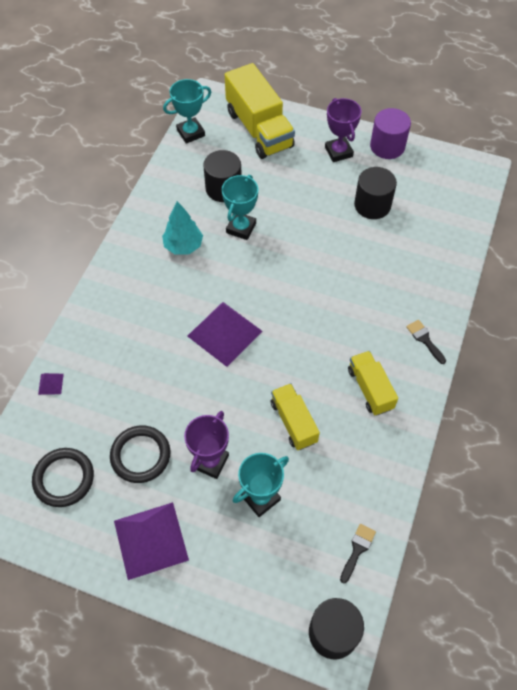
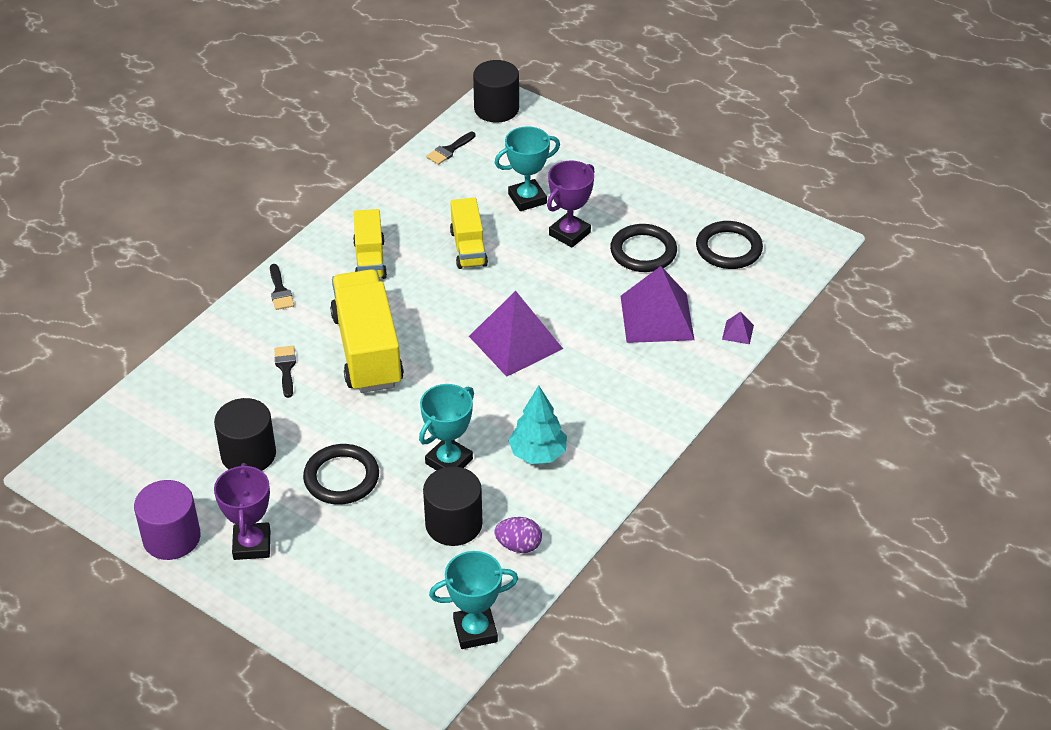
camera: 165 degrees left, 15 degrees down
(151, 540) = (645, 190): purple pyramid -> purple pyramid (656, 317)
(179, 184) = (518, 545): none -> purple egg
(259, 129) = (359, 612): yellow truck -> yellow truck (367, 350)
(305, 202) = (341, 478): none -> black ring
(383, 273) = (286, 368): none -> black brush

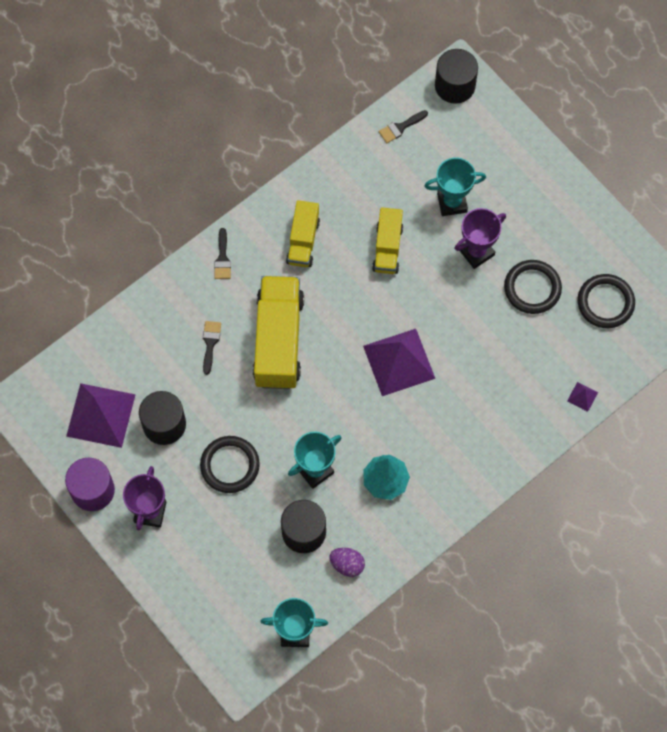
camera: 15 degrees right, 25 degrees up
(656, 317) = (521, 364): purple pyramid -> purple pyramid (100, 415)

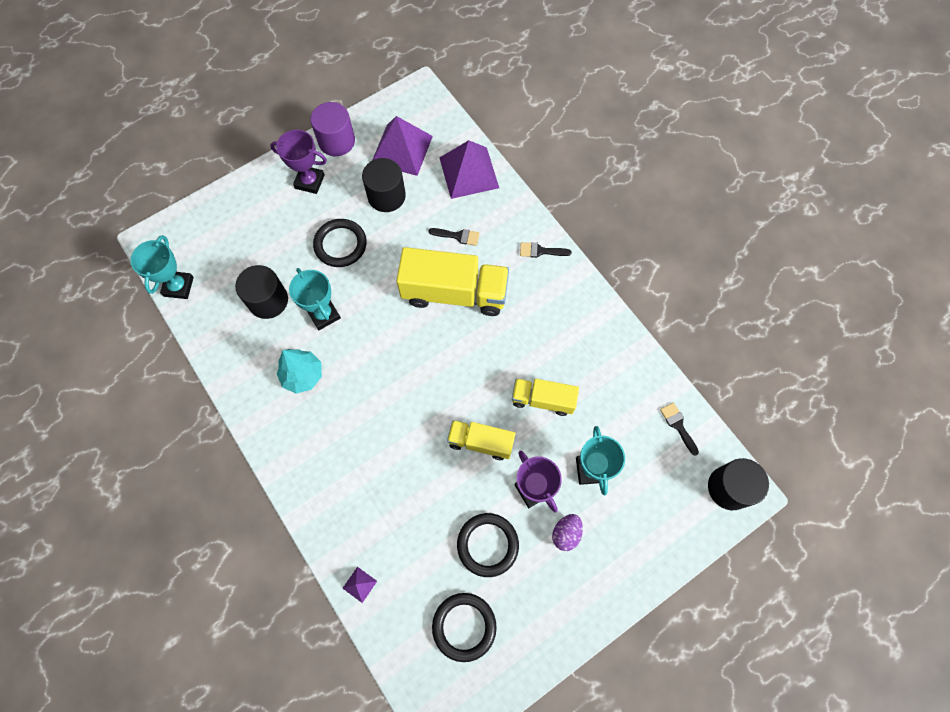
camera: 95 degrees right, 0 degrees up
(303, 241) = (554, 322): yellow truck -> yellow truck (480, 442)
(347, 564) = (230, 334): purple egg -> purple egg (566, 533)
(399, 362) = (420, 399): purple pyramid -> purple pyramid (468, 172)

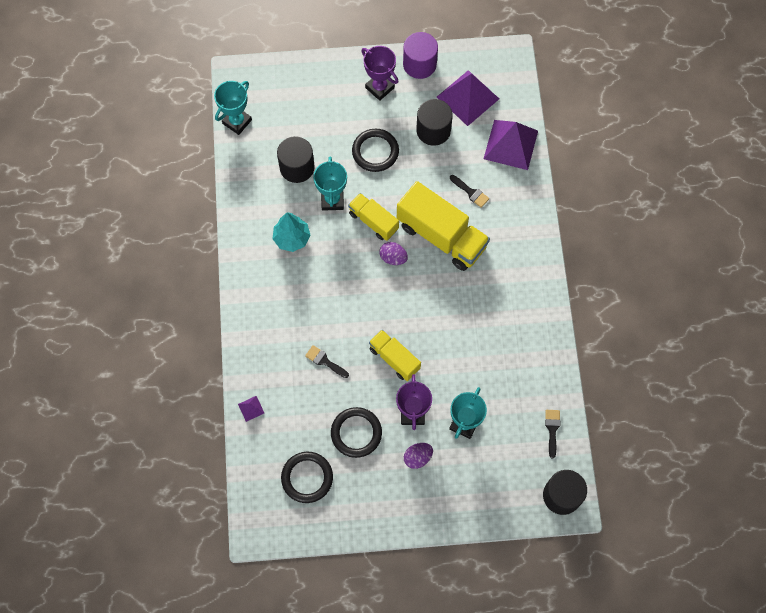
camera: 30 degrees right, 0 degrees up
(419, 340) = (393, 258): none -> purple egg
(541, 251) = (529, 239): black brush -> black brush (325, 361)
(543, 400) = (460, 353): yellow truck -> yellow truck (373, 221)

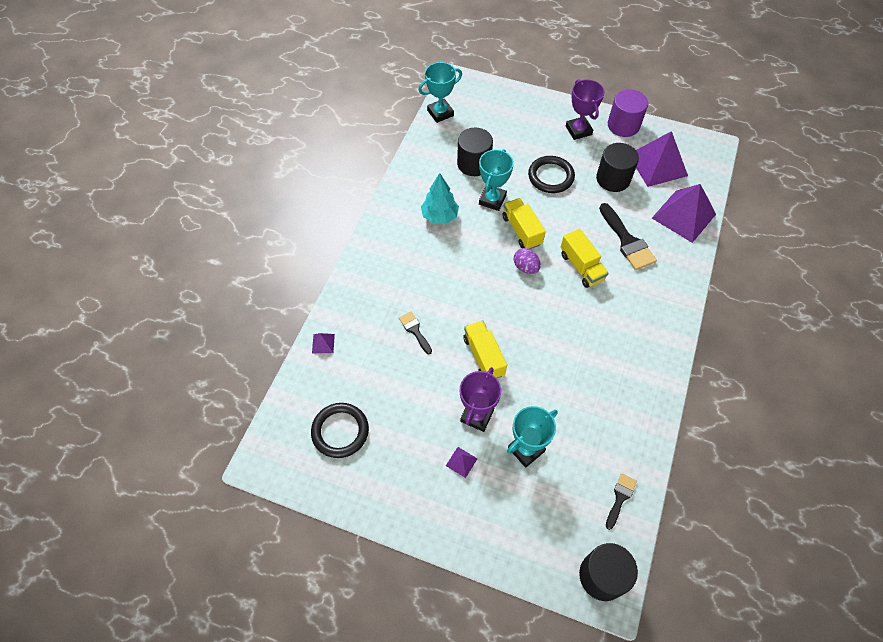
camera: 25 degrees right, 10 degrees down
(356, 433) = (411, 410): black ring -> none
(417, 457) = (461, 462): purple egg -> purple pyramid
(441, 236) = (581, 267): yellow truck -> yellow truck, size x0.57
(470, 192) = (627, 241): black brush -> black brush, size x1.78

